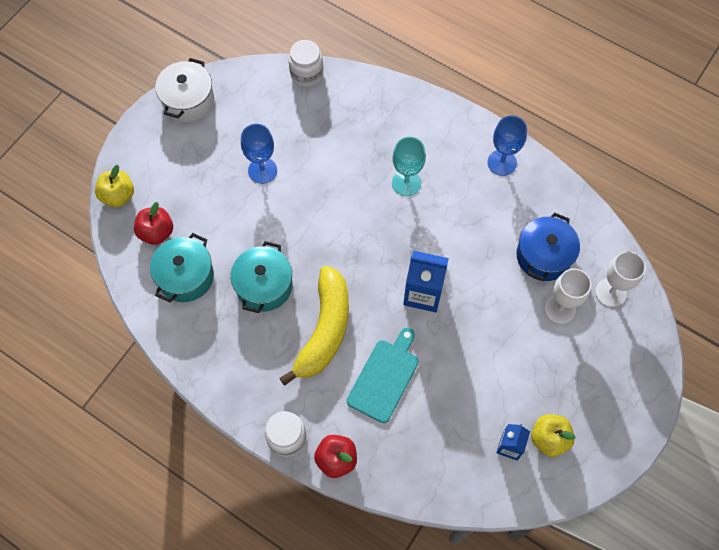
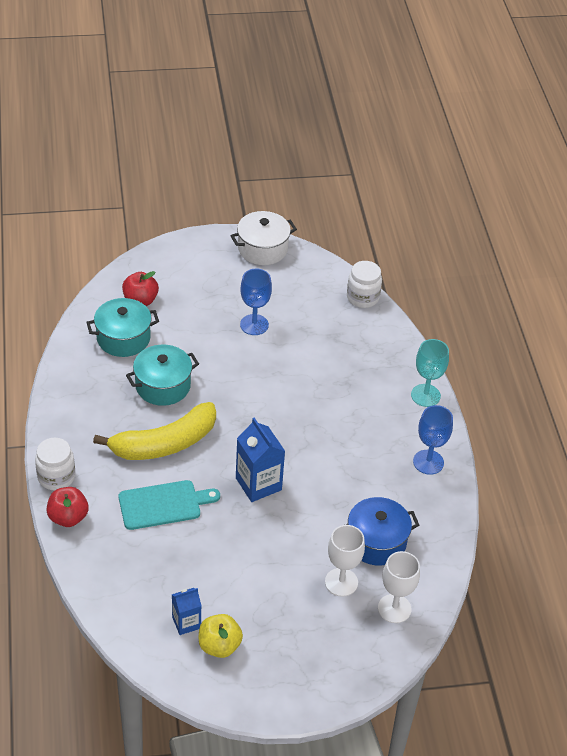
camera: 45 degrees right, 20 degrees down
(118, 196) = (146, 262): yellow apple -> none
(406, 183) = (340, 414): turquoise goblet -> turquoise goblet (425, 395)

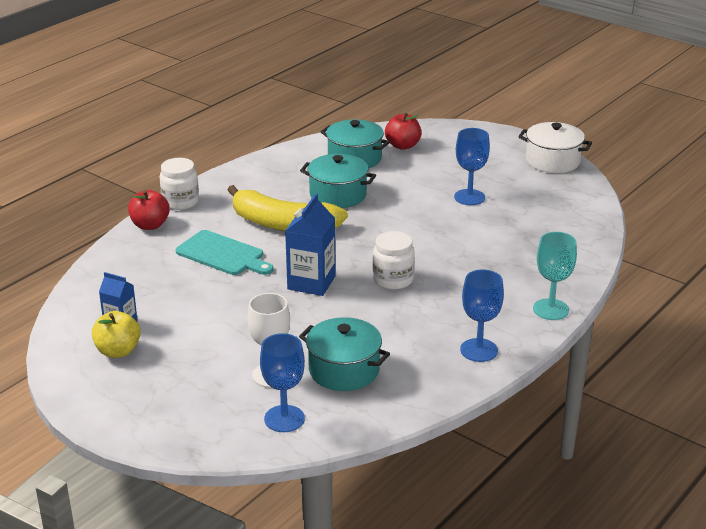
camera: 50 degrees right, 15 degrees down
(362, 297) = (595, 225): white jar -> white jar (393, 280)
(376, 542) = (344, 370): blue pot -> turquoise pot
(394, 608) = (284, 419): white goblet -> blue goblet

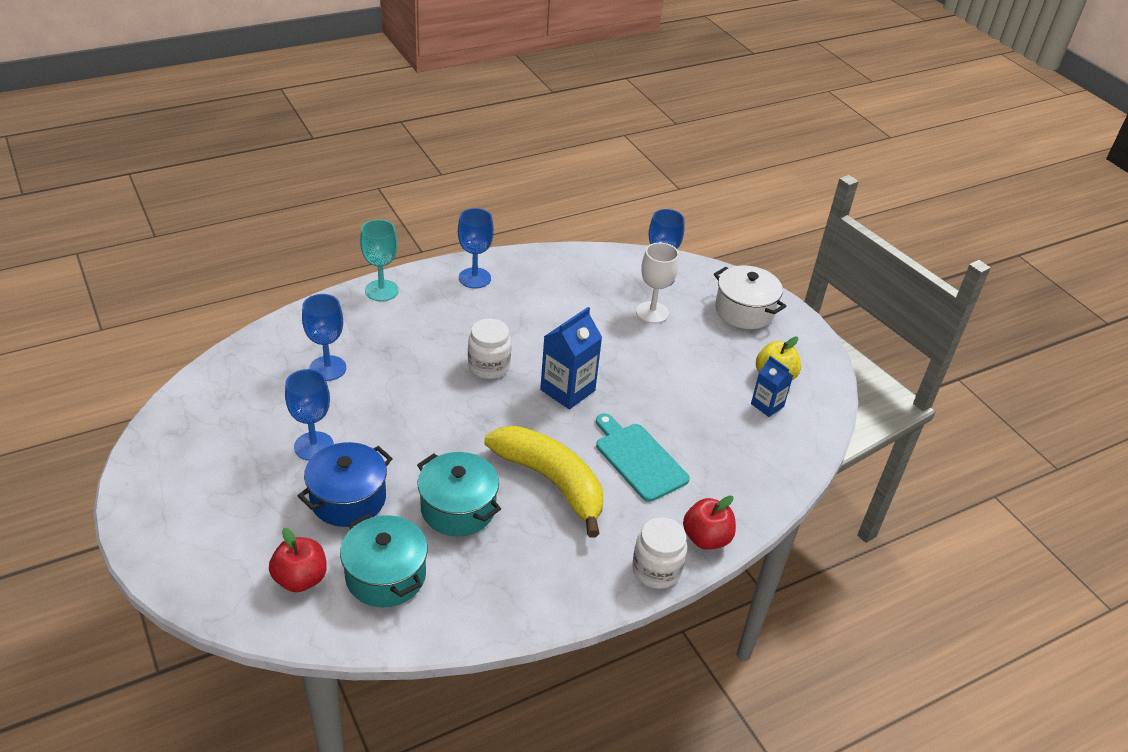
camera: 160 degrees left, 10 degrees up
(344, 370) = (592, 298): turquoise pot -> none
(415, 181) = (348, 499): none -> blue pot
(519, 240) = (328, 368): none -> blue goblet
(552, 161) = (153, 470): white pot -> white pot (744, 311)

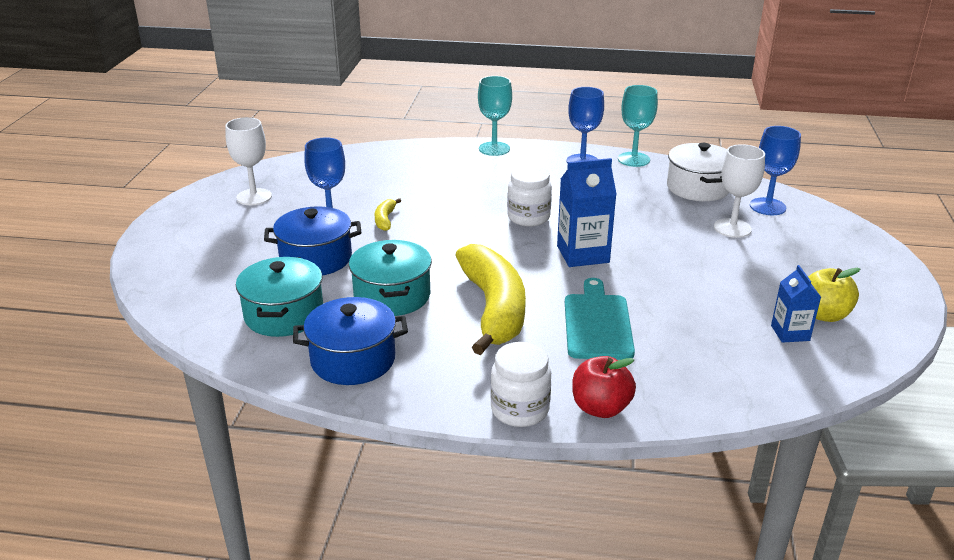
camera: 40 degrees right, 10 degrees down
(202, 450) = (254, 197): none -> white goblet
(300, 579) = (223, 291): red apple -> none
(328, 368) = (397, 180): blue goblet -> none
(365, 423) = (385, 219): none -> yellow banana
(492, 591) = (353, 360): none -> blue pot
(515, 259) = (633, 159): none -> turquoise goblet
(744, 311) = (842, 255): white pot -> white pot (698, 188)

